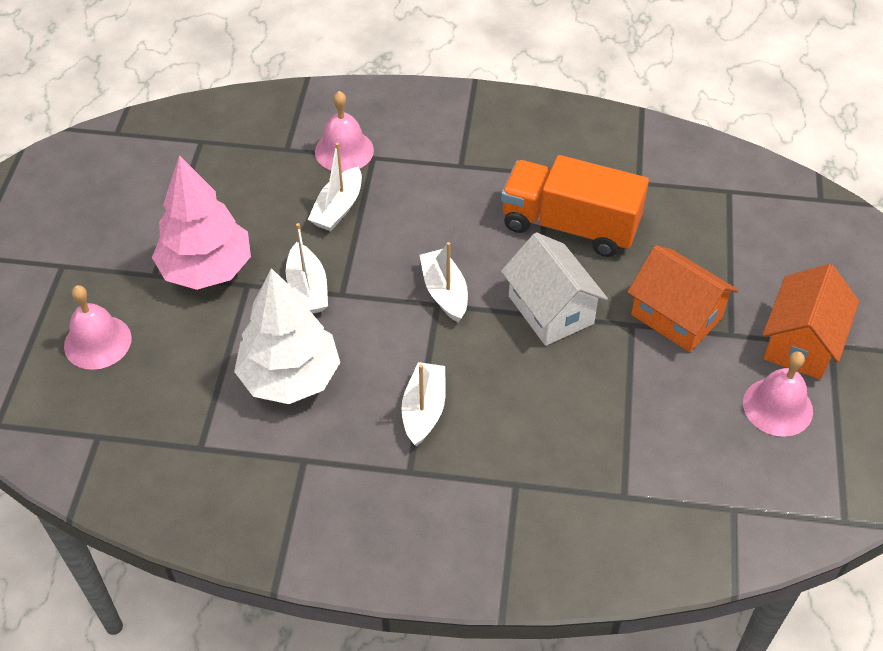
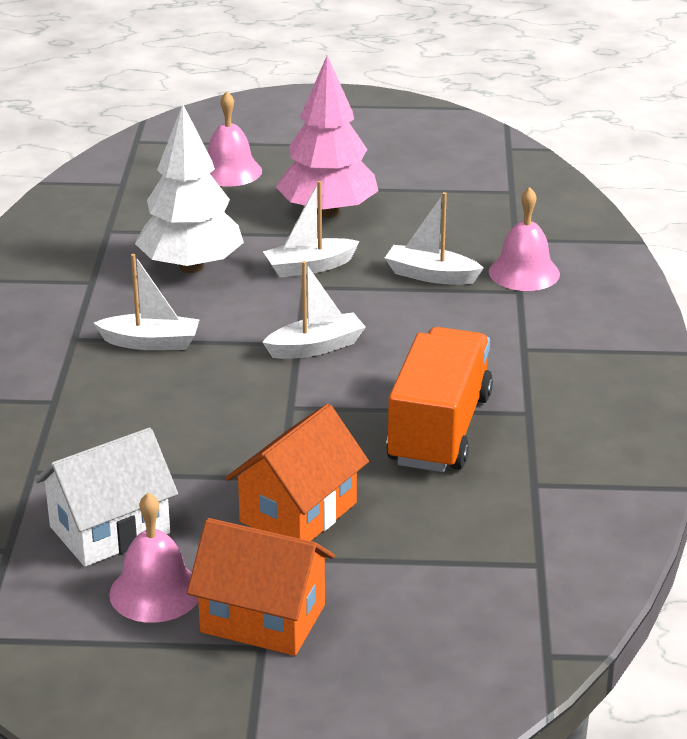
camera: 85 degrees right, 20 degrees down
(551, 310) = (298, 418): white house -> white house (110, 530)

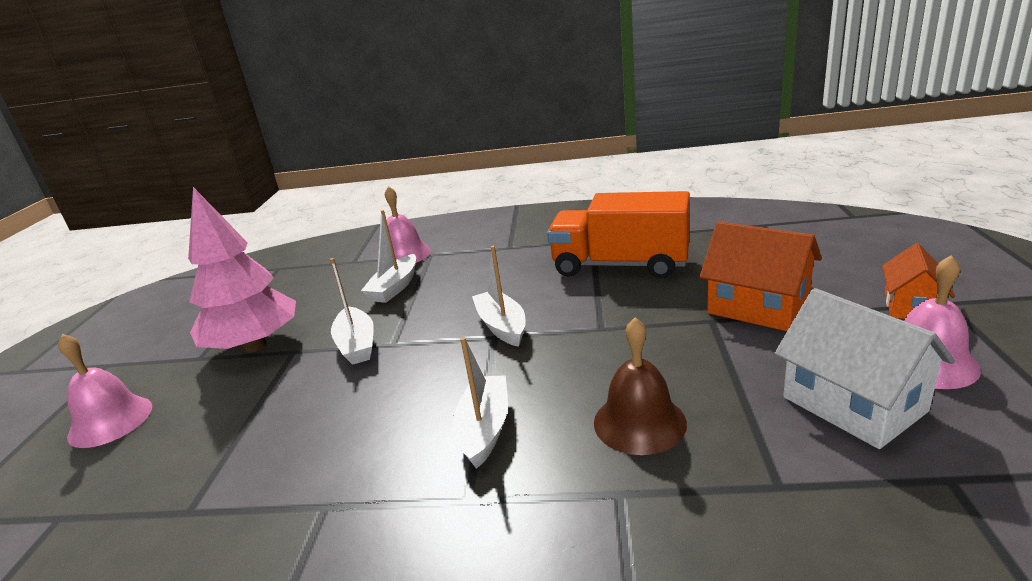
camera: 85 degrees left, 5 degrees down
(129, 417) = (639, 422): none -> brown bell
(191, 267) = (323, 421): white tree -> none
(263, 618) = (911, 306): orange house -> orange house, size x0.62

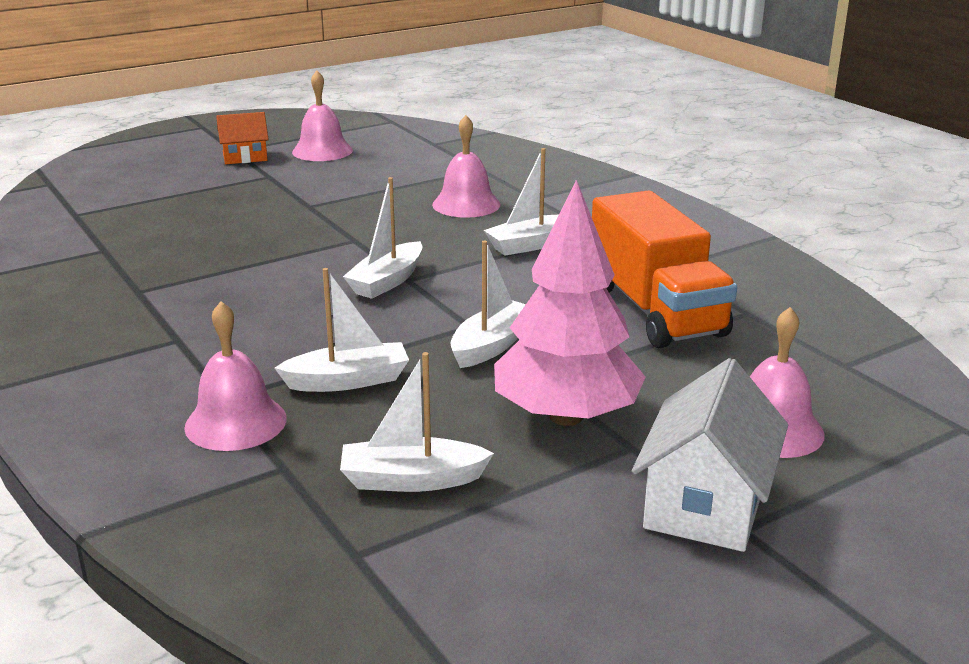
camera: 130 degrees left, 0 degrees up
(293, 288) = (411, 480): none -> white boat
(620, 265) = (212, 259): orange truck -> orange truck (655, 311)
(639, 422) = (466, 204): brown bell -> pink bell
(758, 307) = (275, 195): orange house -> none
(853, 404) = (387, 162): white house -> white house (705, 504)

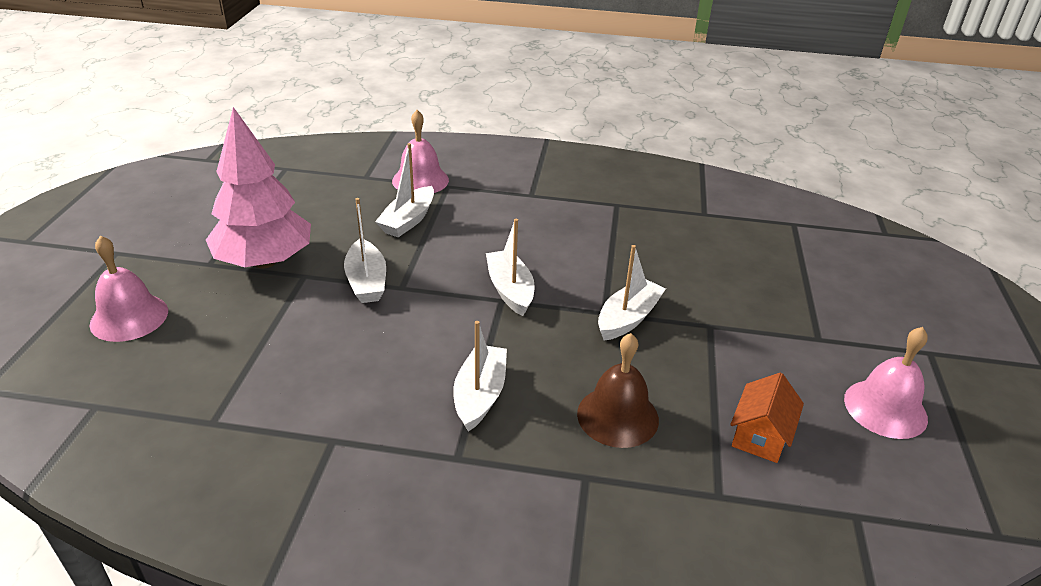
camera: 130 degrees right, 10 degrees up
(245, 157) = (896, 349): orange house -> orange house (760, 435)
(411, 480) = (302, 198): white boat -> white boat (628, 318)
(466, 204) = (617, 416): pink bell -> brown bell
(655, 311) = (291, 377): orange truck -> none
(705, 504) = (144, 254): white house -> none

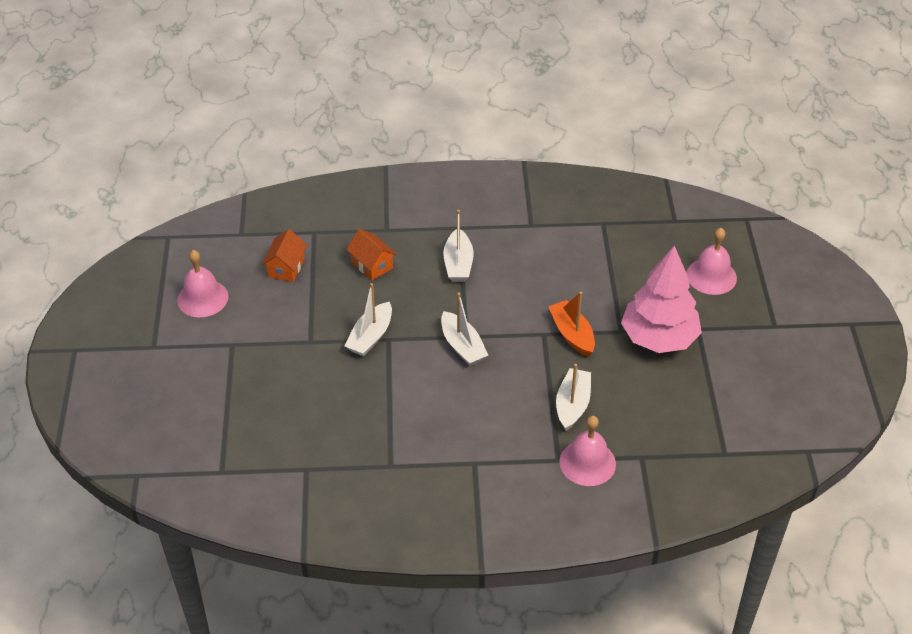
camera: 170 degrees right, 10 degrees up
(366, 281) = (572, 334): white boat -> orange boat
(617, 416) = (372, 265): brown bell -> orange house

